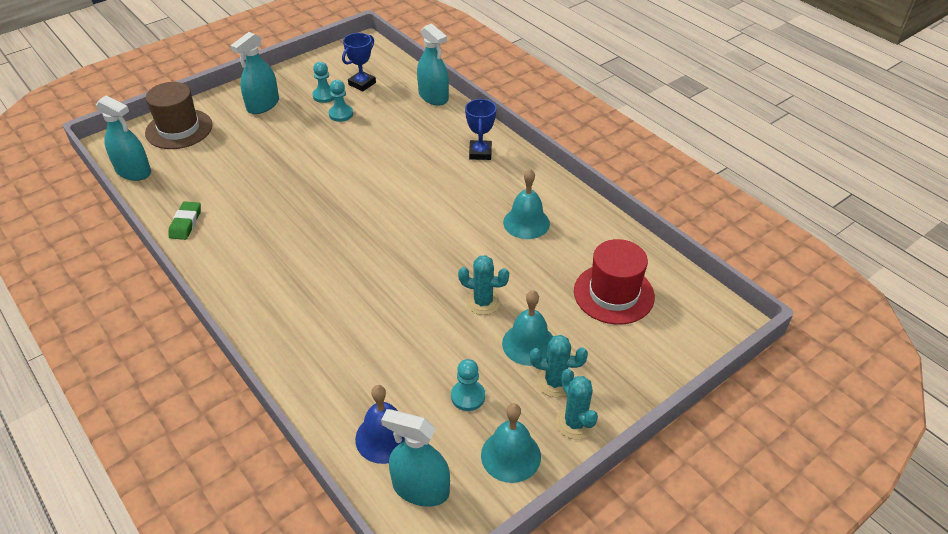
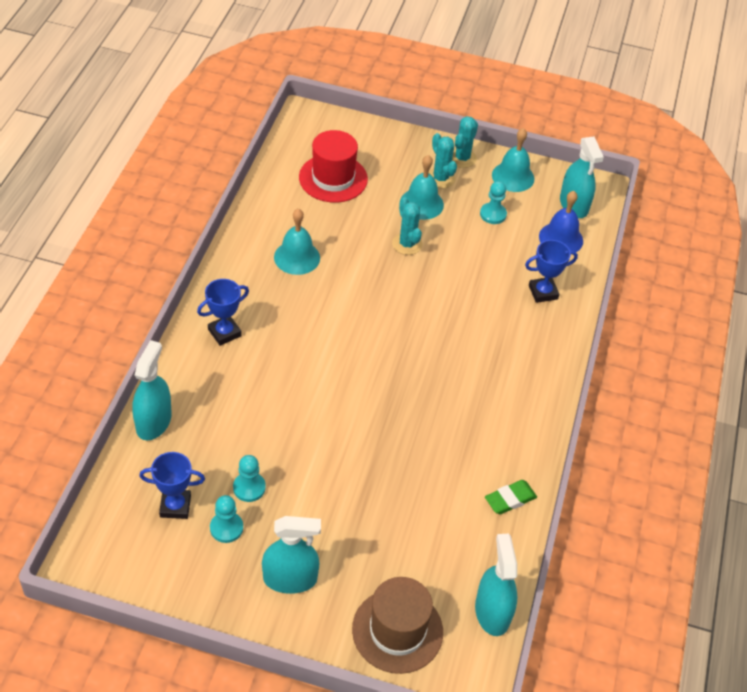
camera: 130 degrees left, 5 degrees up
(334, 371) = (543, 292): none -> blue trophy

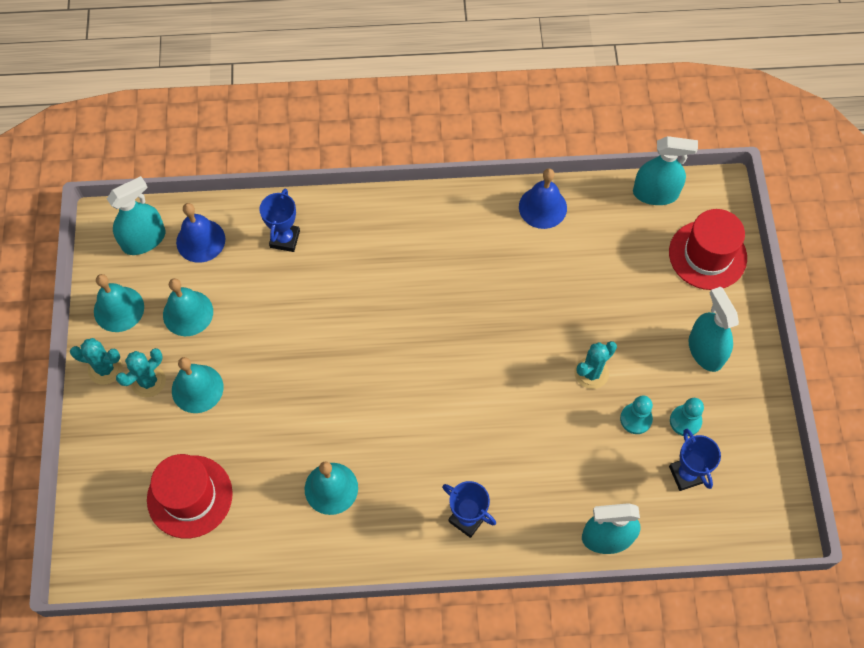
camera: 105 degrees left, 15 degrees up
(397, 630) = (707, 255): brown hat -> red hat
(407, 244) = (266, 384): turquoise cactus -> turquoise cactus (591, 373)
(492, 612) = (655, 193): turquoise spray bottle -> turquoise spray bottle turned 150 degrees counterclockwise
(493, 214) = (188, 313): turquoise pawn -> turquoise bell
(510, 499) = (542, 207): green eraser -> blue bell
(543, 292) = (285, 239): blue trophy -> blue trophy turned 45 degrees clockwise

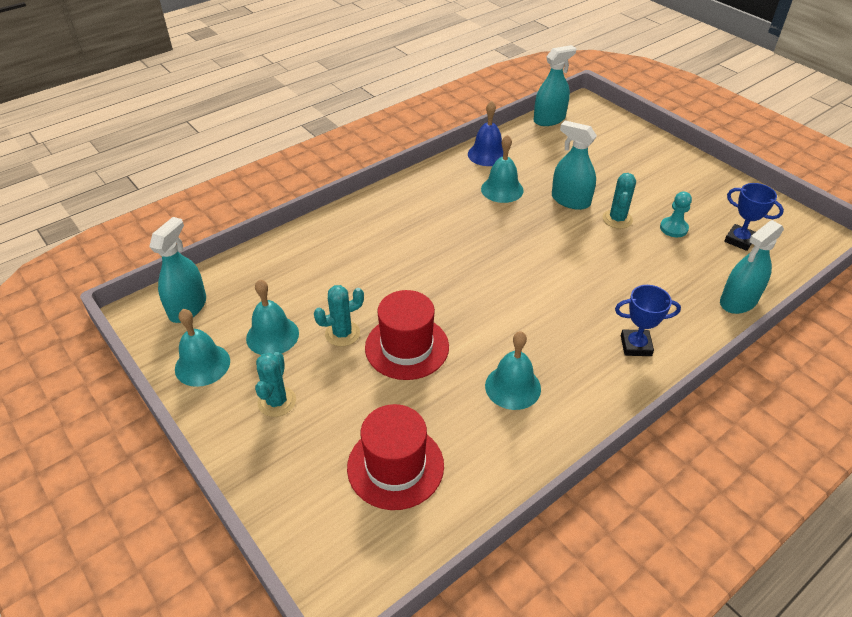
camera: 35 degrees left, 20 degrees down
(105, 369) = (225, 415): turquoise cactus -> turquoise cactus (342, 333)
(197, 388) = (328, 382): turquoise bell -> turquoise bell (502, 189)
(200, 240) = (242, 284): blue bell -> none
(285, 239) = (315, 251): blue trophy -> none
(685, 421) = (703, 214): turquoise pawn -> none
(705, 350) = (670, 175): turquoise spray bottle -> turquoise spray bottle (570, 200)
(707, 255) = (614, 132): red hat -> red hat (407, 347)

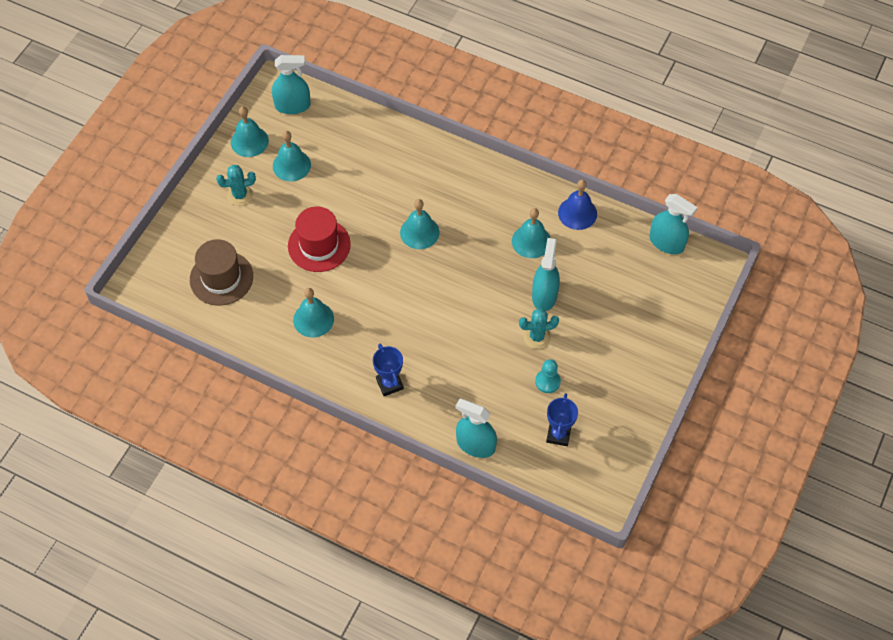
camera: 65 degrees right, 15 degrees up
(342, 333) = (313, 203): turquoise cactus -> none
(395, 466) = (221, 278): red hat -> brown hat
(443, 259) = (419, 232): none -> turquoise bell

